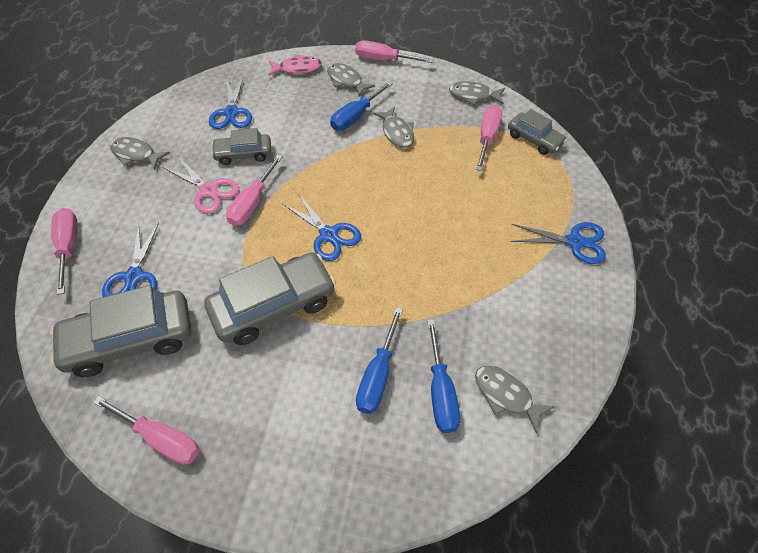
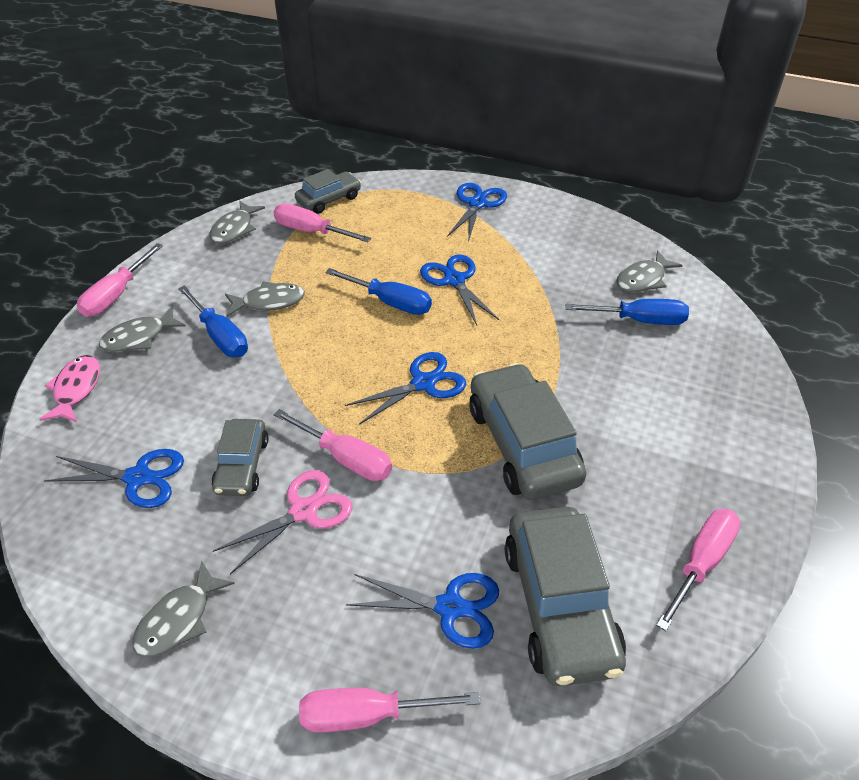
camera: 80 degrees left, 10 degrees down
(378, 375) = (620, 362): blue screwdriver -> blue screwdriver (390, 302)
(455, 238) = (454, 280): none -> blue scissors

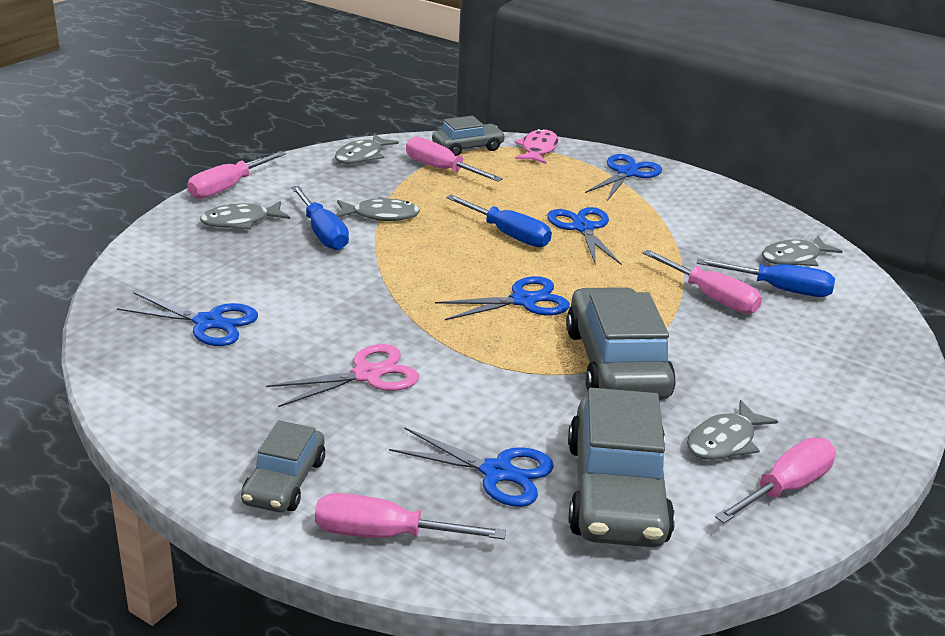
camera: 10 degrees right, 15 degrees down
(76, 389) = (167, 249): pink fish -> pink fish (538, 149)
(178, 619) = (217, 431): grey fish -> grey fish (724, 441)
(242, 465) = (315, 331): grey car -> grey car (284, 481)
(345, 458) = (423, 343): pink screwdriver -> pink screwdriver (710, 297)

